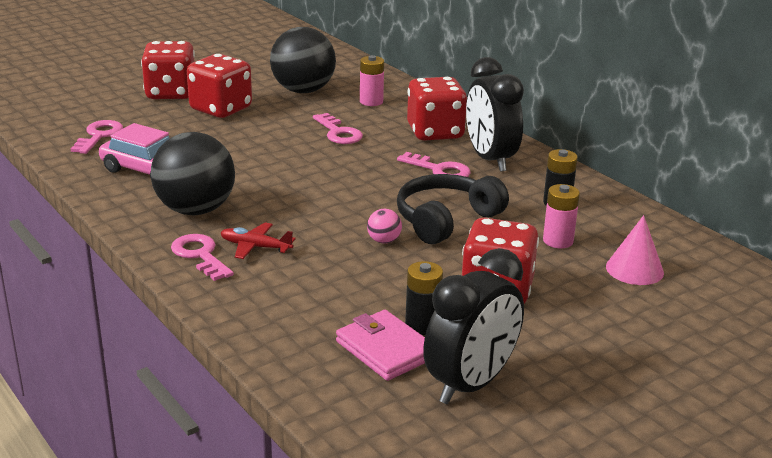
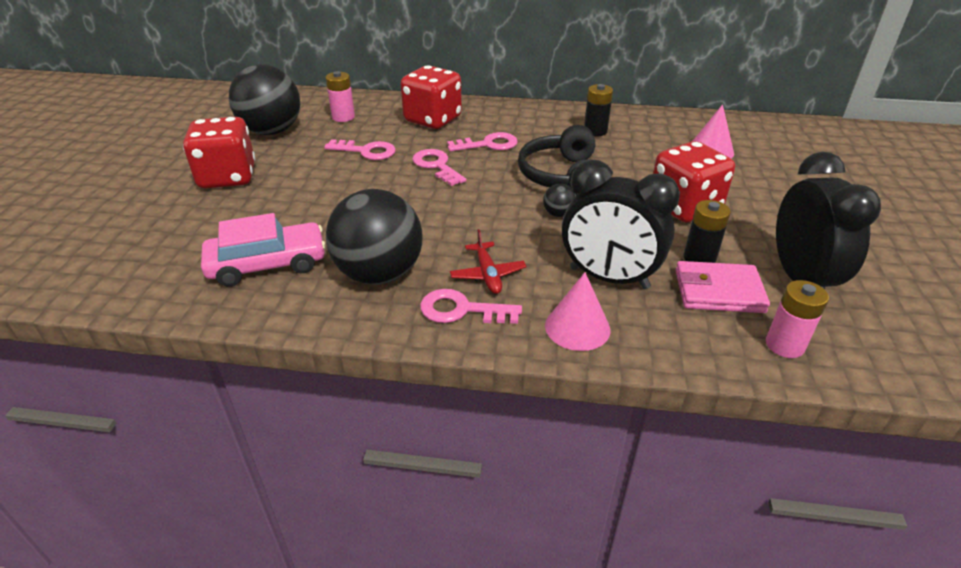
camera: 45 degrees left, 10 degrees up
(99, 136) = (147, 259): pink key -> pink key (436, 166)
(171, 93) = (148, 185): red dice -> none
(244, 306) = (577, 327): none -> pink cone
(255, 247) = (487, 274): red plane -> red plane turned 75 degrees counterclockwise
(384, 241) = (558, 214): pink ball -> black ball
(490, 159) = (503, 122): black clock -> black clock (609, 278)
(558, 241) = (644, 155): pink battery -> pink battery (784, 345)

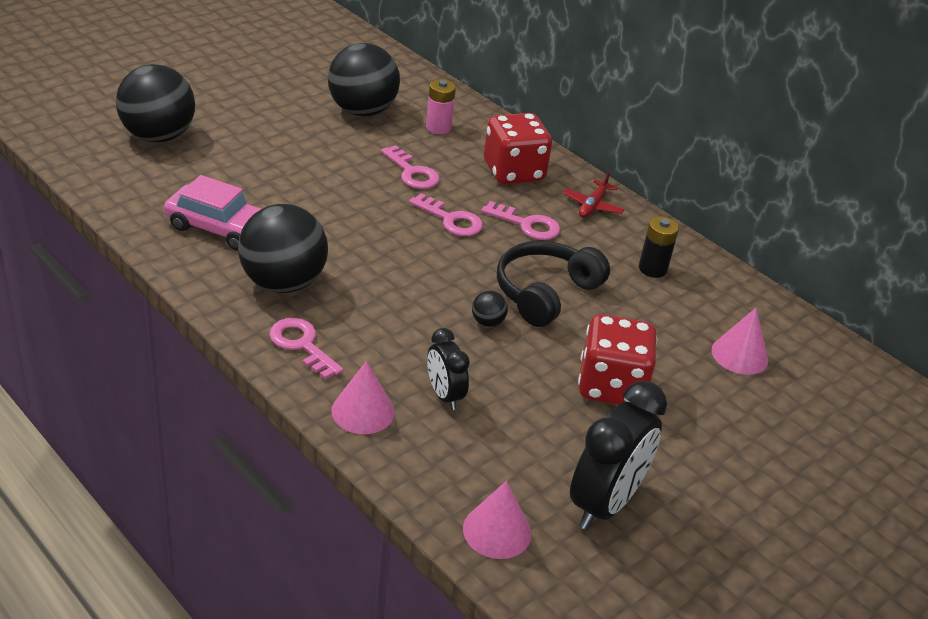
camera: 35 degrees right, 0 degrees up
(111, 226) = (158, 136): none -> black ball
(227, 177) = (278, 138): red dice -> none
(436, 166) = (451, 220): pink key -> pink key turned 120 degrees clockwise
(487, 274) = (357, 332): red plane -> red plane (592, 206)
(609, 278) = (444, 395): black clock -> black clock, size x0.56
(699, 258) = (545, 431): black battery -> none
(718, 291) = (515, 463): pink wallet -> none
(784, 345) = (497, 531): pink battery -> pink cone

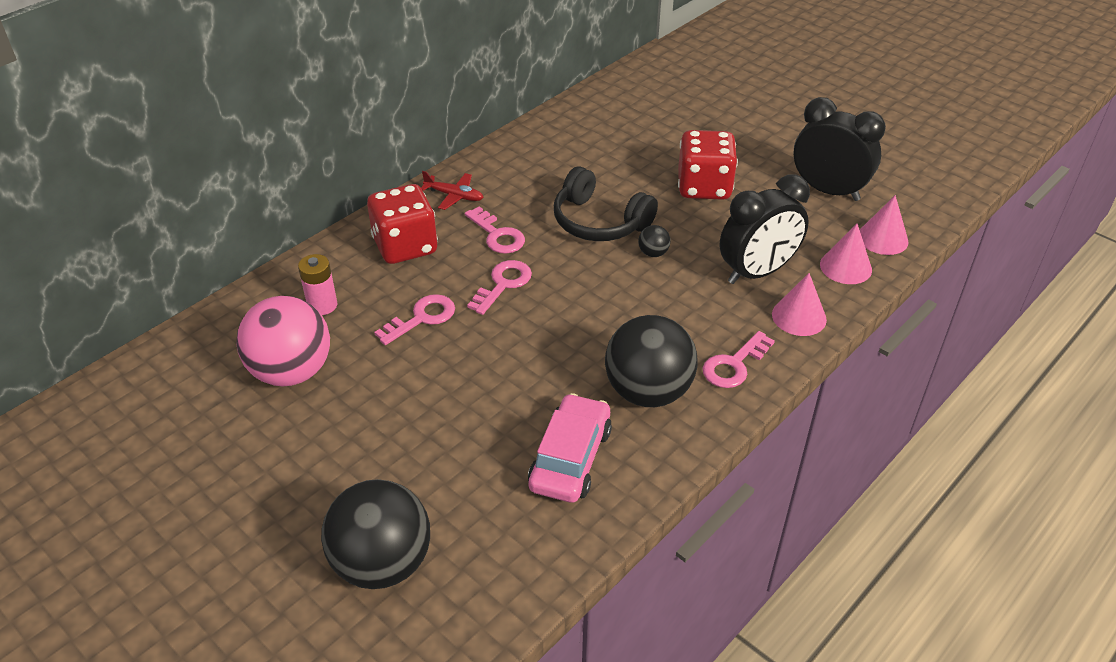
camera: 90 degrees left, 5 degrees up
(362, 111) = (291, 372): black ball -> pink ball
(444, 395) = (757, 272): black clock -> black clock, size x1.78
(526, 224) = (497, 235): pink key -> pink key turned 120 degrees clockwise
(652, 269) = (543, 164): black battery -> none
(739, 355) = (639, 127): pink cone -> pink cone (845, 267)

